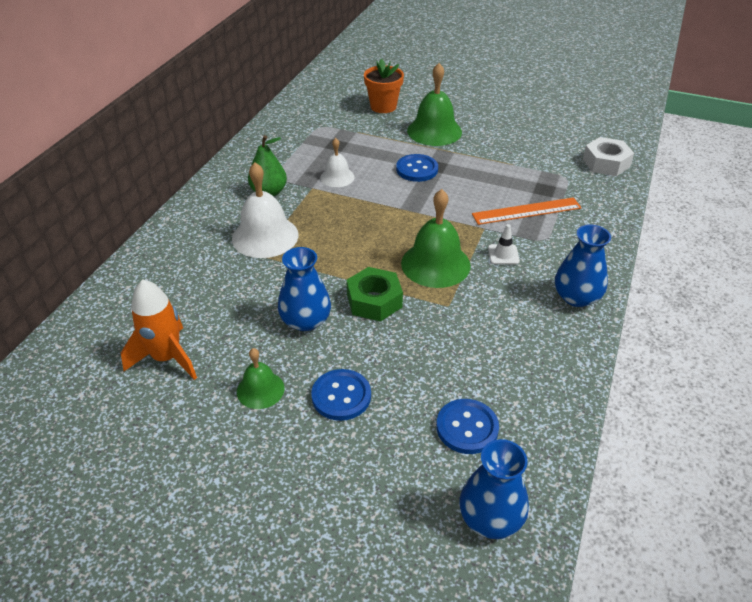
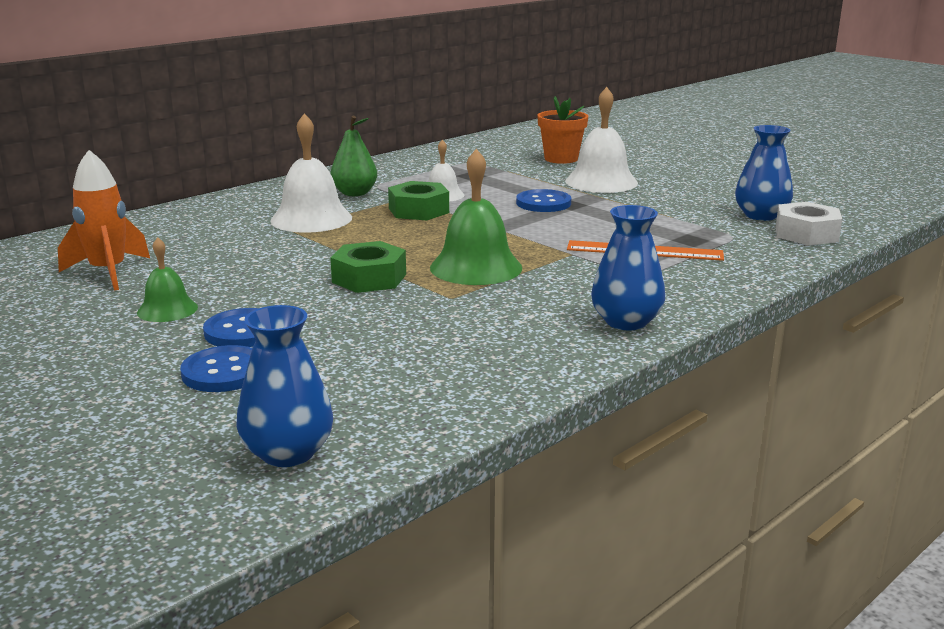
camera: 25 degrees right, 20 degrees down
(305, 320) = (276, 277): blue vase -> blue vase (761, 215)
(336, 203) = (418, 210): none -> green nut
(434, 131) = (601, 182): green bell -> white bell
(467, 427) = (352, 383): blue button -> blue button (224, 372)
(503, 254) = (570, 275): white traffic cone -> none

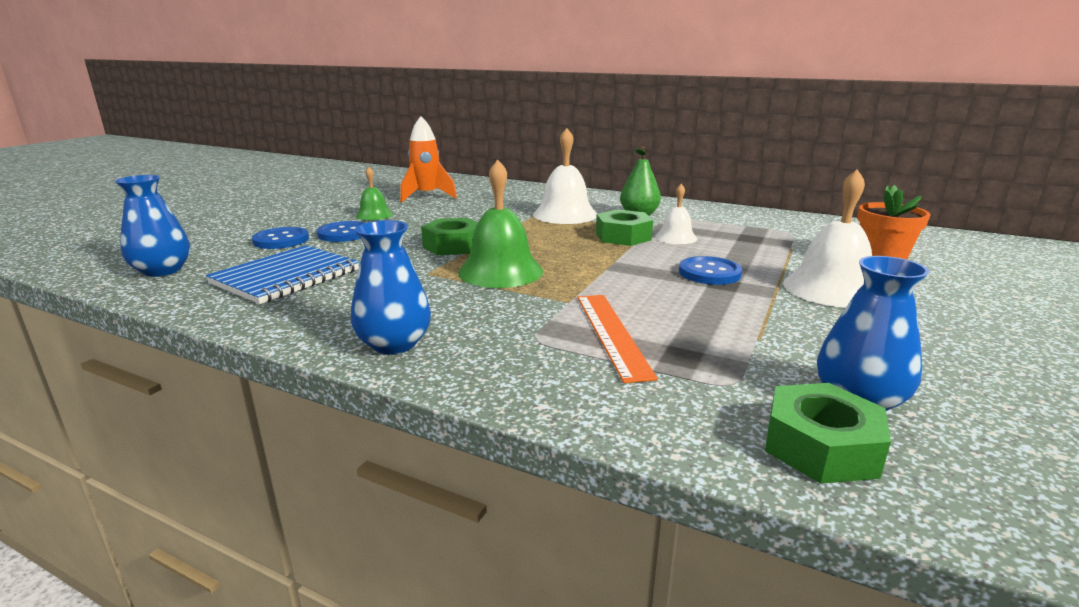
camera: 70 degrees right, 0 degrees up
(398, 367) = (286, 277): none -> blue notebook
(806, 234) = (820, 446): white nut -> green nut

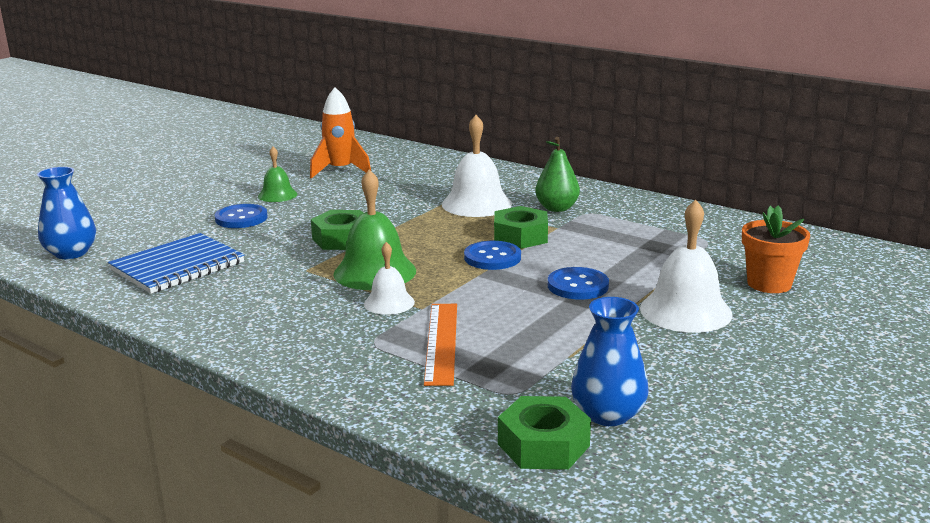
camera: 10 degrees right, 0 degrees up
(281, 240) = (180, 223): blue button -> blue button (492, 257)
(394, 344) = (253, 338): blue vase -> none
(676, 237) = (575, 240): white bell -> white bell (389, 303)

